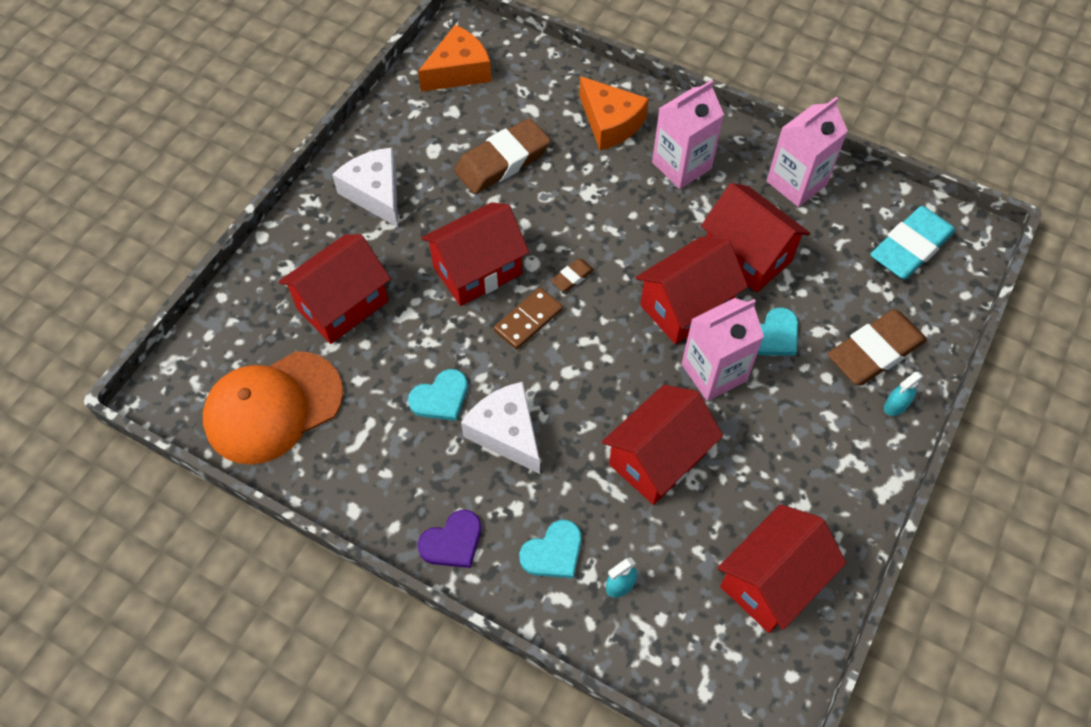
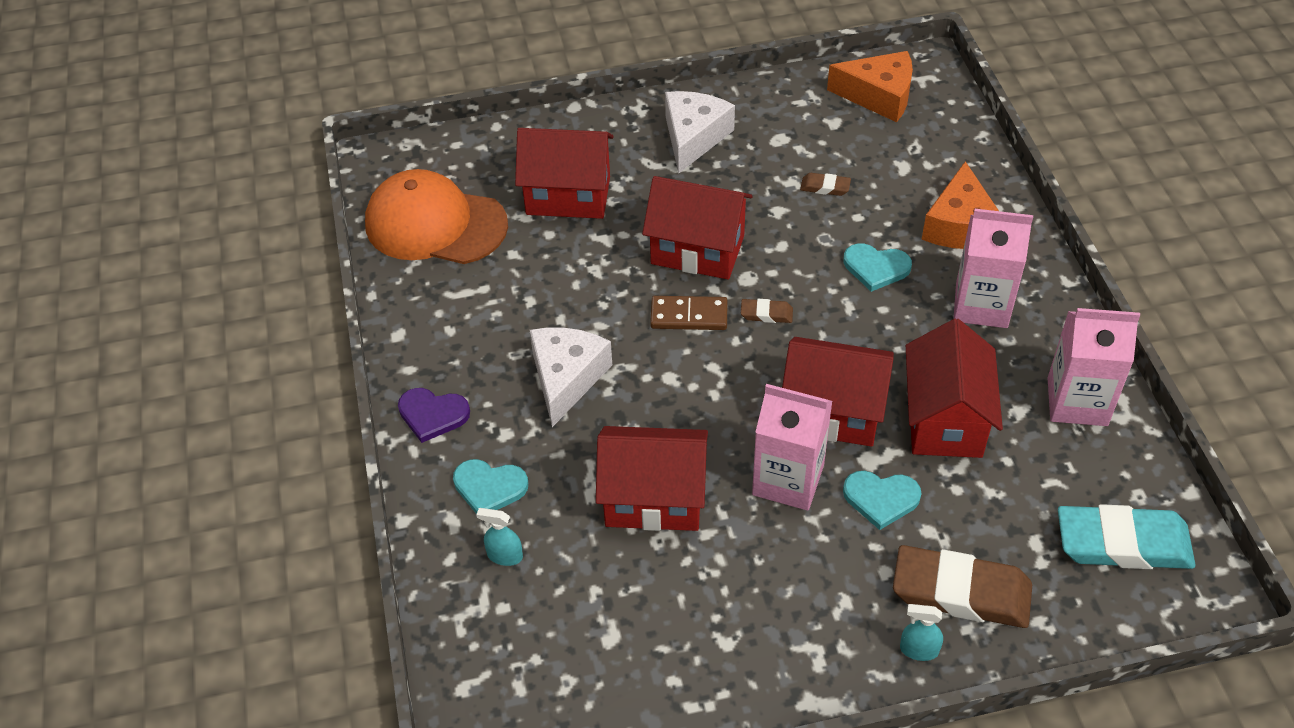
camera: 50 degrees right, 10 degrees down
(440, 397) = (552, 314): turquoise heart -> turquoise heart (876, 268)
(502, 161) = (825, 187): brown eraser -> brown eraser, size x0.44
(771, 581) = (621, 668): red house -> none

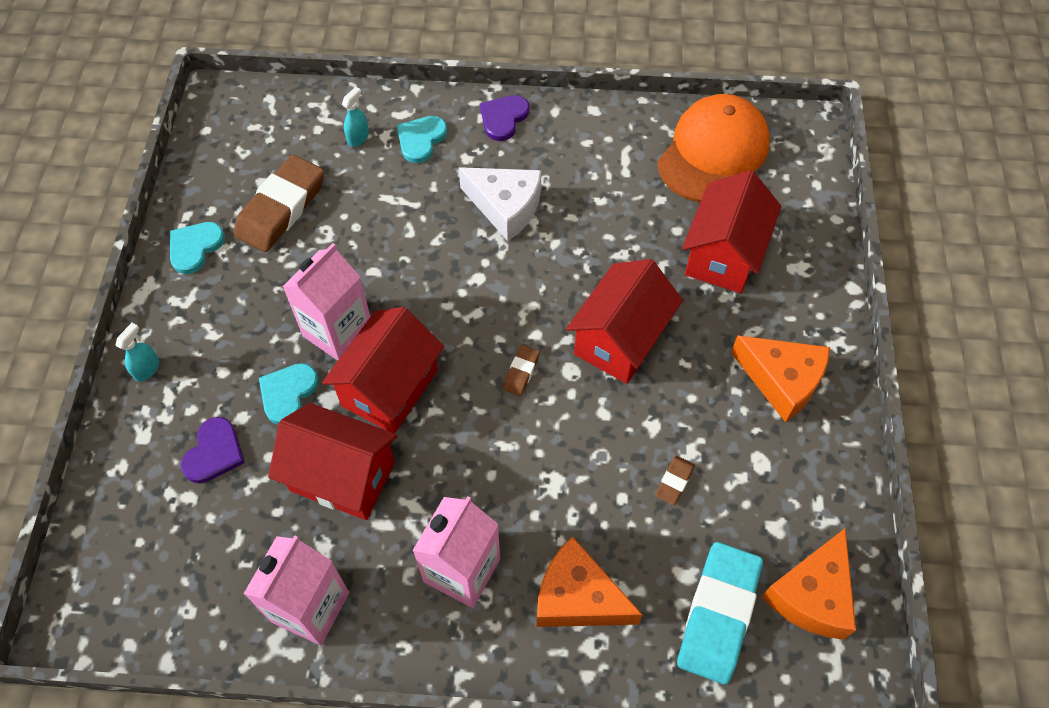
camera: 105 degrees right, 10 degrees up
(654, 499) = (363, 236): red house -> none
(689, 316) = (541, 310): brown domino -> none
(693, 137) = (781, 381): white cheese -> orange cheese
(876, 268) = (546, 488): turquoise heart -> turquoise heart (195, 247)
(961, 592) = (176, 418): brown eraser -> brown eraser (281, 208)
(978, 539) = (214, 452): none -> purple heart
(1123, 543) = (150, 570): turquoise eraser -> turquoise eraser (718, 614)

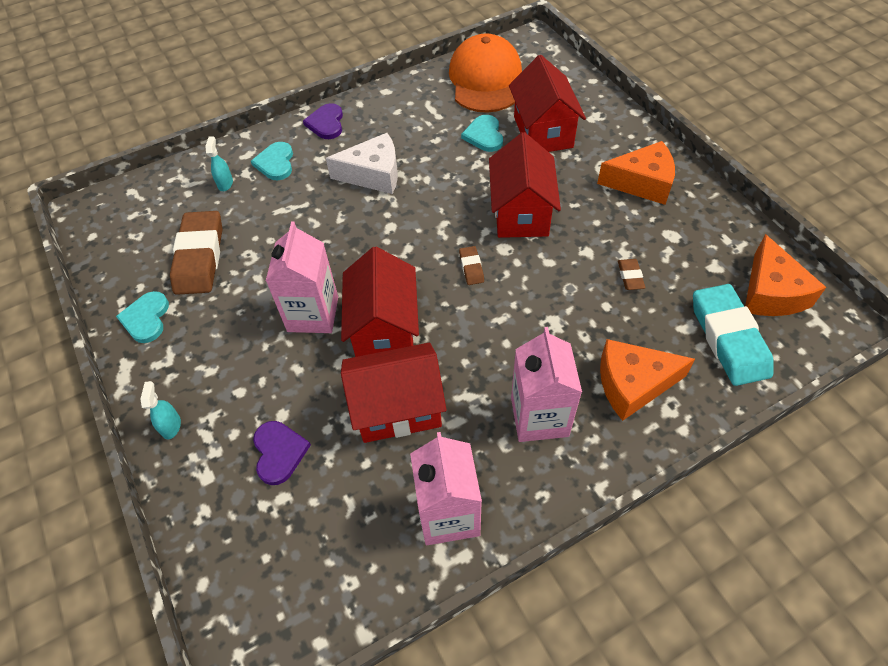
camera: 30 degrees left, 5 degrees down
(288, 393) = (307, 376): turquoise heart -> turquoise heart (484, 135)

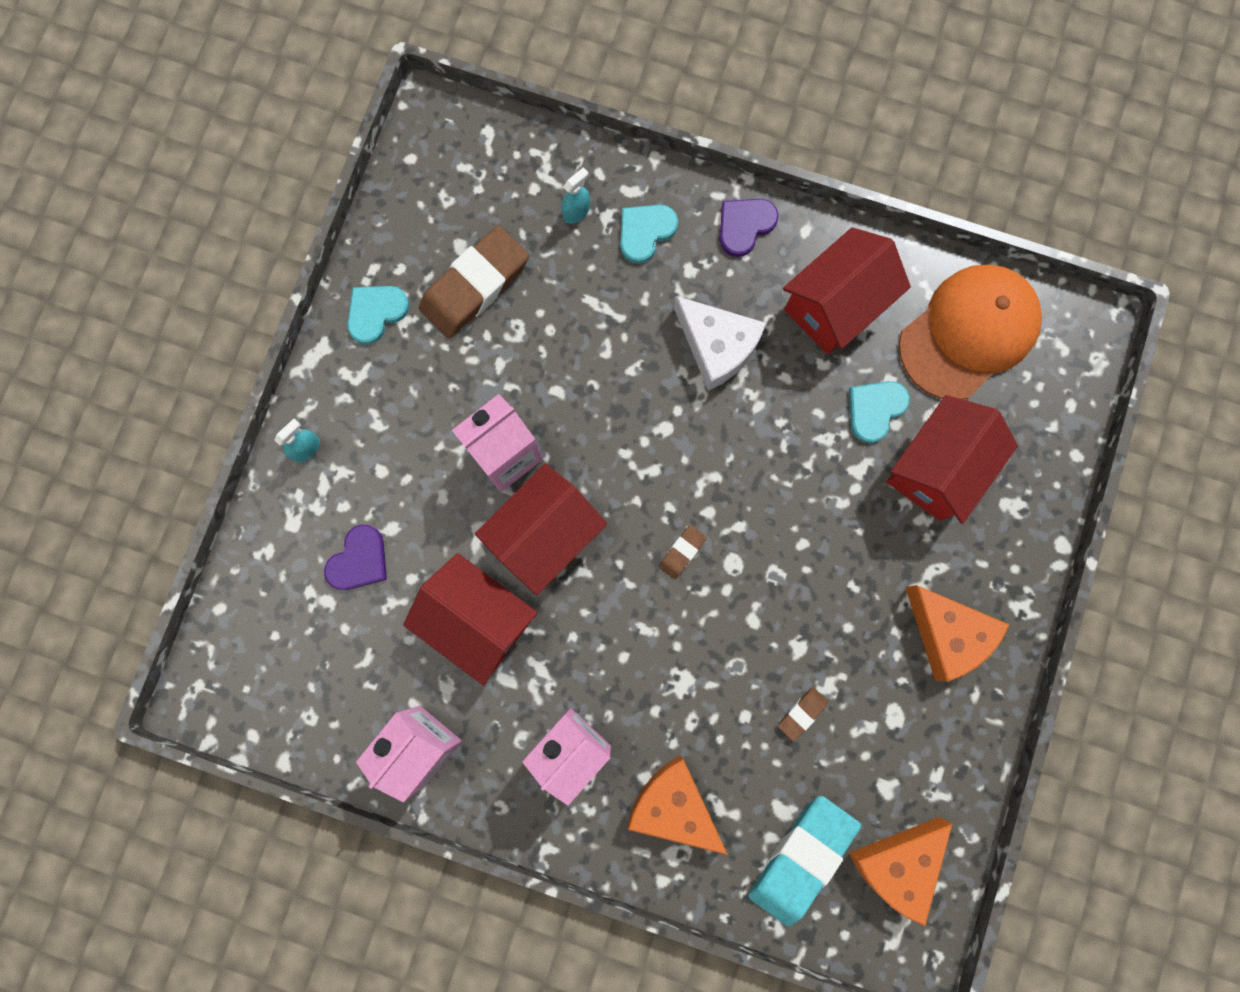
camera: 45 degrees right, 25 degrees up
(521, 213) = (794, 541): red house -> red house (834, 305)

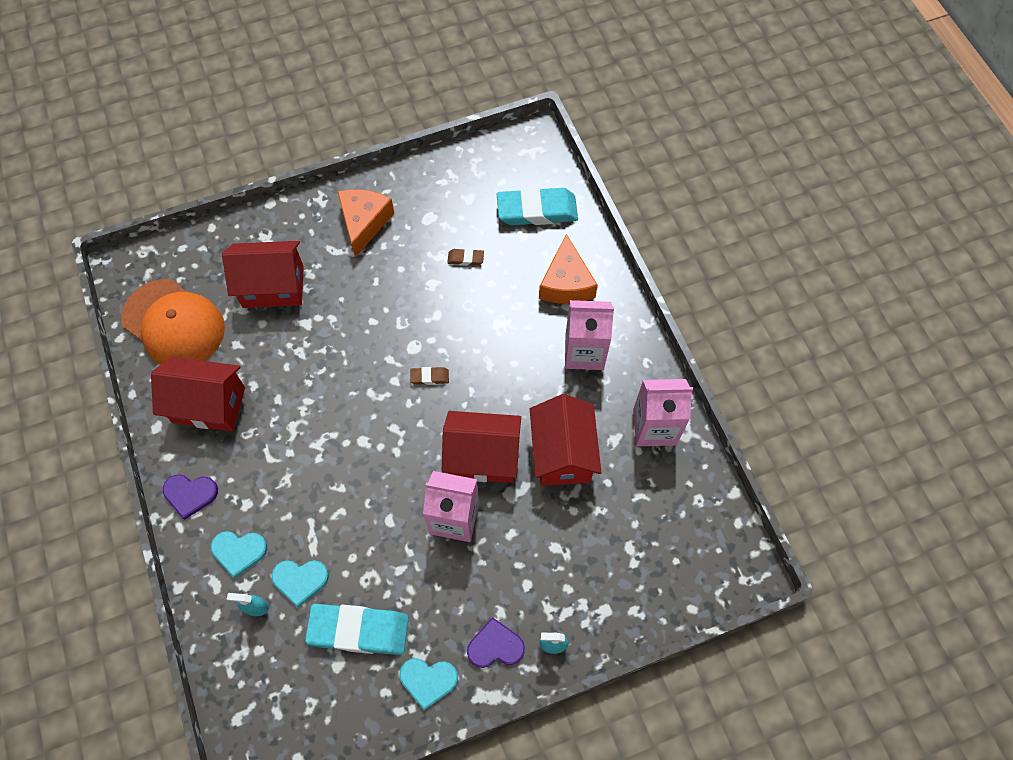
camera: 130 degrees left, 15 degrees down
(359, 560) = (590, 550): purple heart -> purple heart (495, 646)
(475, 286) = (358, 630): brown eraser -> turquoise eraser
(717, 347) = (287, 450): white cheese -> none
(875, 409) = (261, 339): turquoise heart -> turquoise heart (300, 580)
(897, 864) = (501, 170): orange cheese -> none
(968, 333) = (174, 324): orange cap -> orange cap turned 150 degrees counterclockwise

